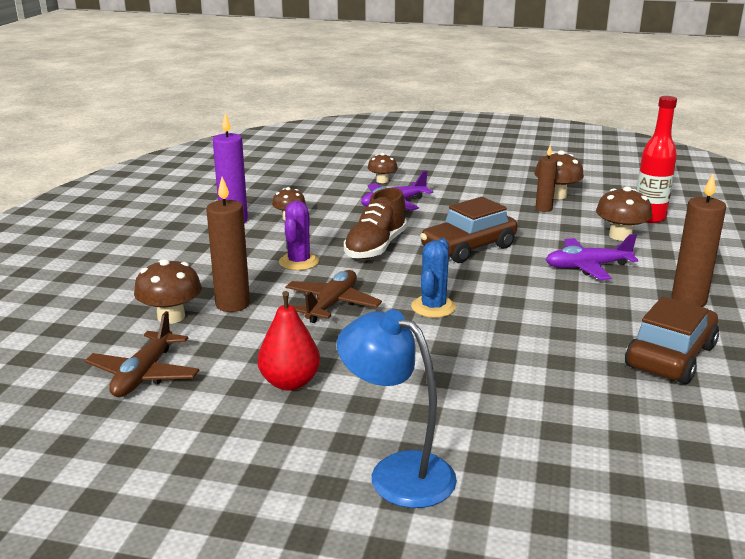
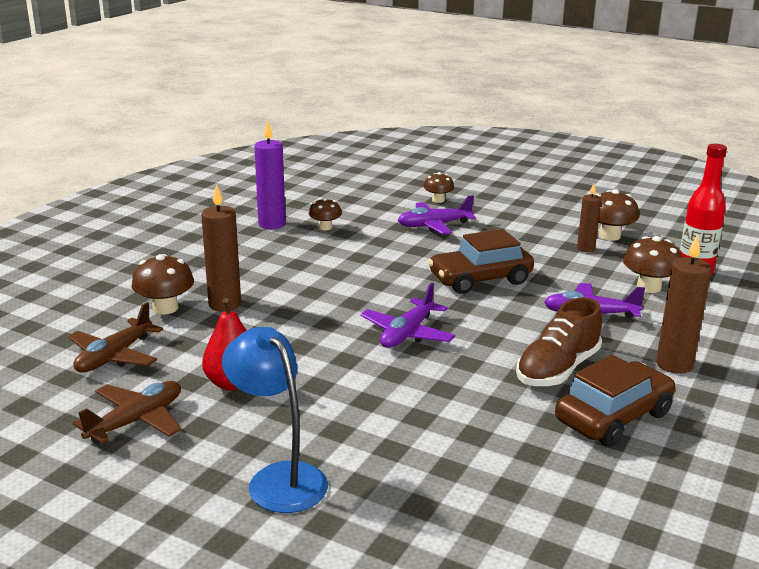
camera: 15 degrees right, 0 degrees up
(299, 262) = (308, 272): purple cactus -> none
(332, 304) = (314, 317): brown plane -> brown plane (136, 421)
(375, 247) = (389, 267): brown shoe -> brown shoe (557, 369)
(433, 307) = (407, 333): blue cactus -> purple plane

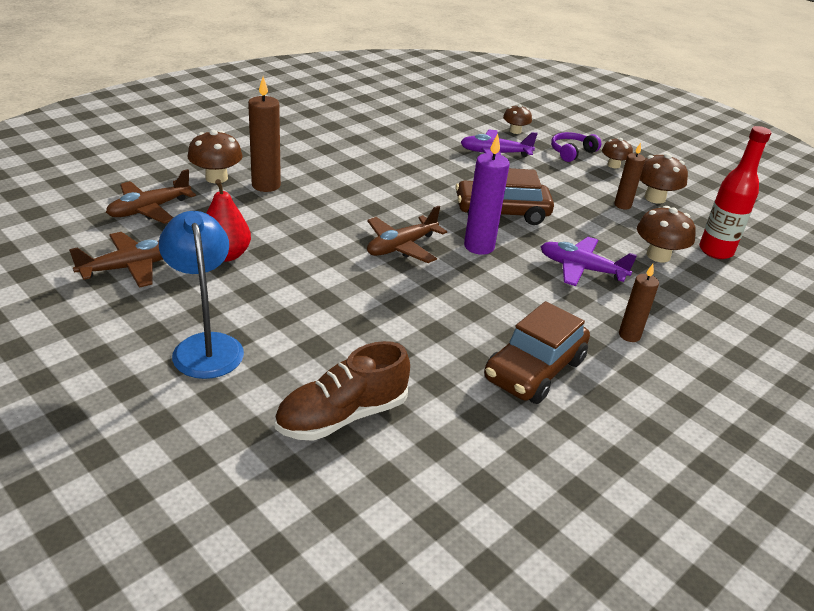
camera: 15 degrees right, 10 degrees up
(272, 224) = (353, 123): purple candle -> purple candle (479, 246)
(325, 227) = (397, 136): brown mushroom -> brown mushroom (613, 165)
(407, 333) = (401, 247): purple plane -> brown plane
(505, 209) = (572, 152): none -> purple headphones
(557, 369) = (514, 312): brown shoe -> brown shoe (342, 416)
(613, 417) = (534, 370): brown car -> brown car turned 150 degrees clockwise
(674, 365) = (629, 335): brown candle -> brown candle, size x0.63

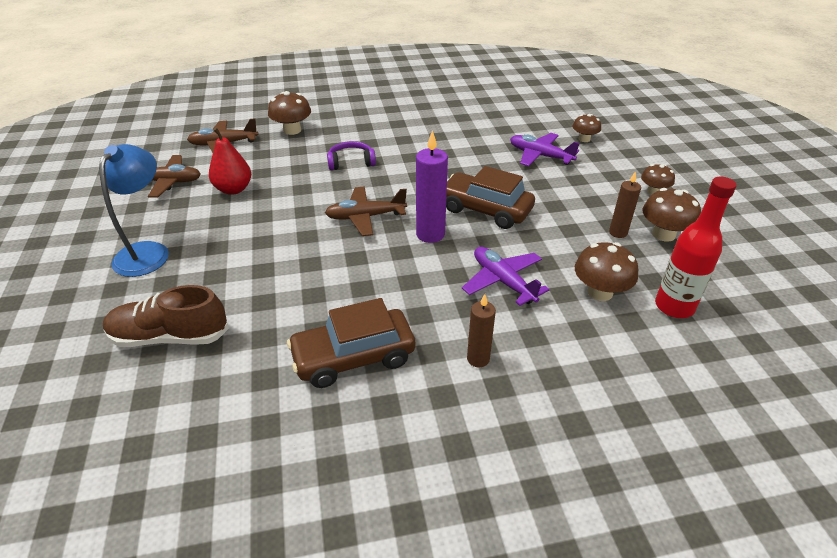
camera: 35 degrees right, 5 degrees up
(266, 185) = (319, 143): brown candle -> none
(572, 152) = (621, 170): purple headphones -> purple headphones (351, 162)

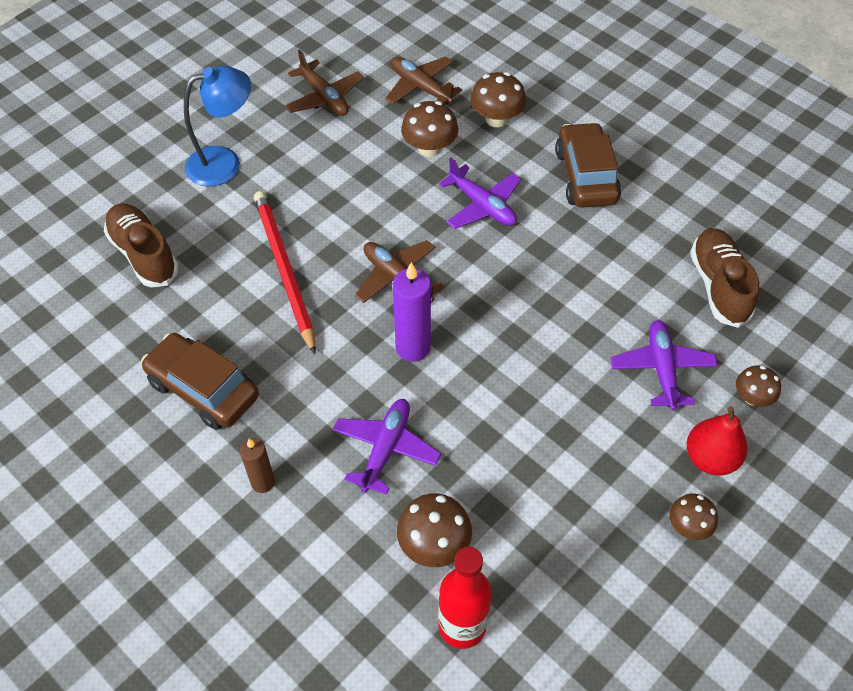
camera: 55 degrees right, 15 degrees up
(233, 189) = (355, 151): red pear -> red pear (710, 458)
(292, 264) = (284, 270): none -> red pencil
(351, 162) = (482, 206): purple headphones -> purple plane
(485, 210) = (497, 372): brown car -> brown car (585, 176)
(502, 118) = (718, 286): none -> brown shoe
(618, 233) = (560, 520): brown candle -> none
(663, 234) = (597, 570): brown mushroom -> brown mushroom (429, 148)

